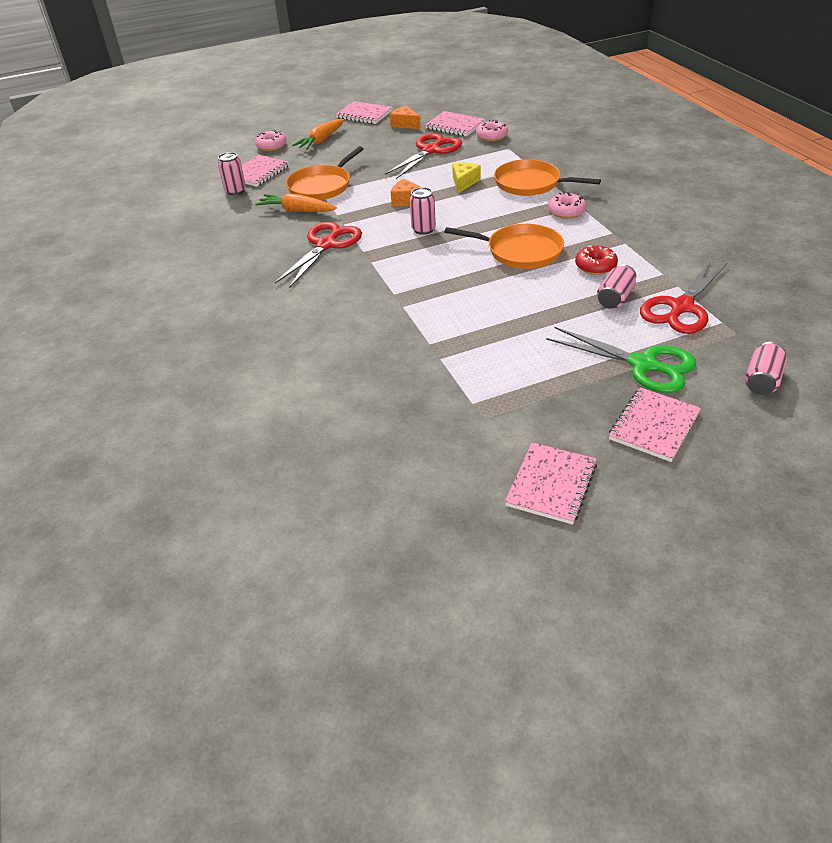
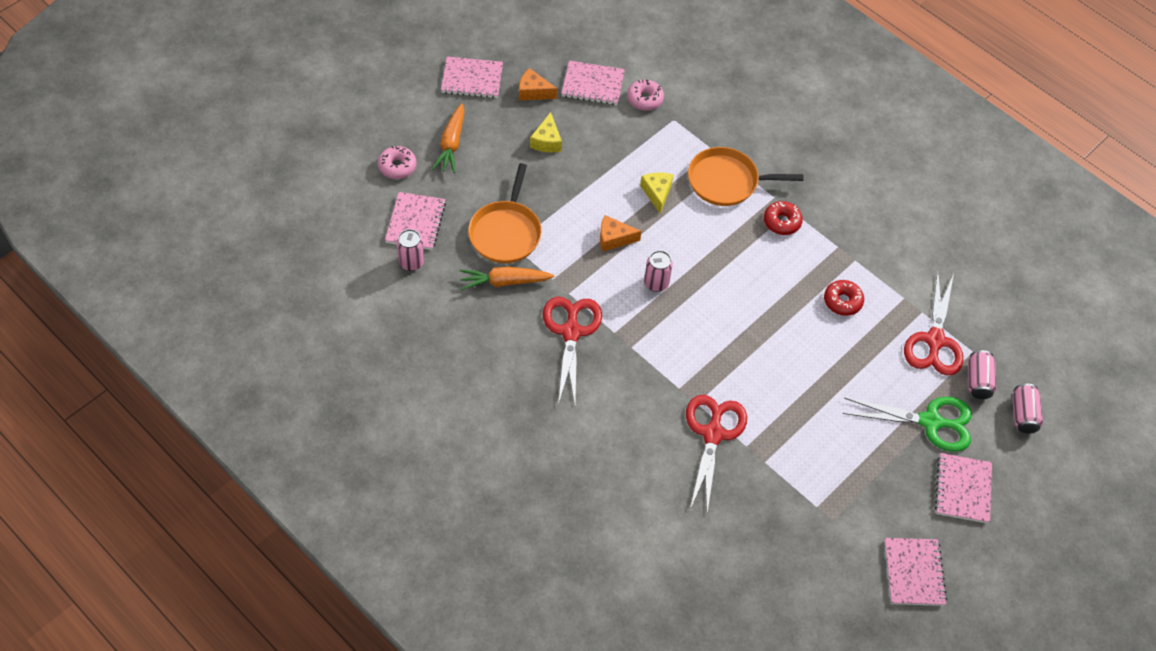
camera: 30 degrees left, 15 degrees up
(395, 147) = (546, 141): none -> yellow cheese
(431, 151) = (591, 140): red scissors -> red scissors (713, 434)
(520, 251) = (766, 296): orange pan -> none
(566, 211) = (782, 222): pink donut -> red donut
(615, 298) = (876, 342): pink can -> pink can (978, 381)

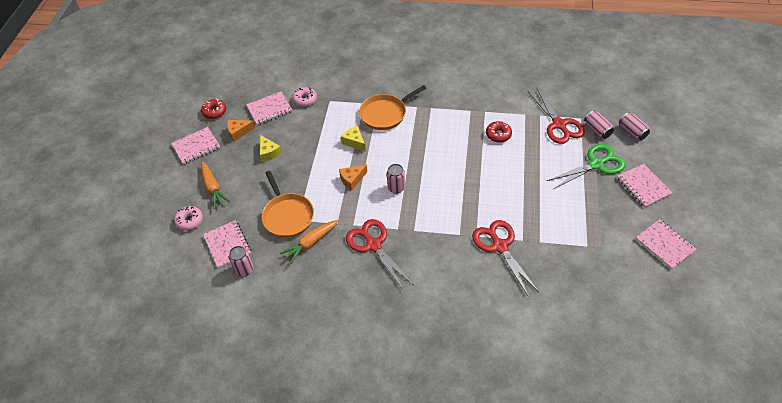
camera: 30 degrees left, 5 degrees down
(782, 222) = (432, 116): red donut -> red donut (214, 112)

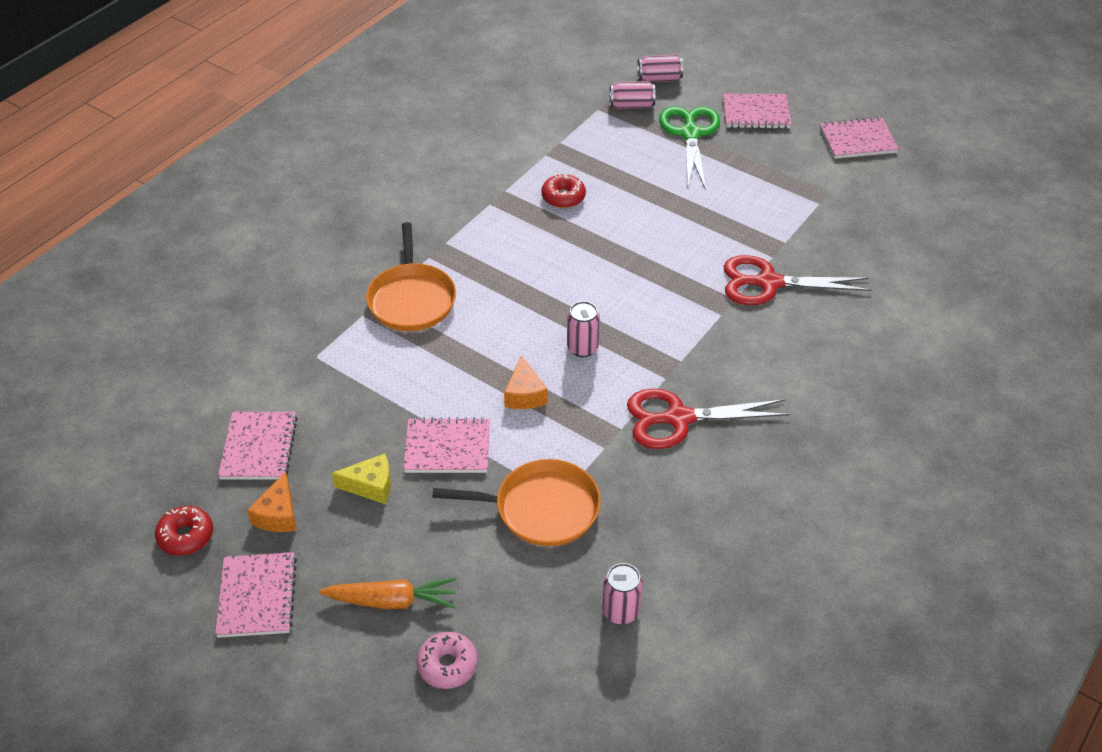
camera: 65 degrees left, 5 degrees down
(227, 245) = (548, 620): pink notebook -> pink notebook (447, 447)
(305, 100) = (282, 389): pink donut -> none
(310, 243) = (623, 497): orange carrot -> none
(354, 142) = (443, 360): yellow cheese -> none
(559, 125) = (593, 133): red scissors -> none

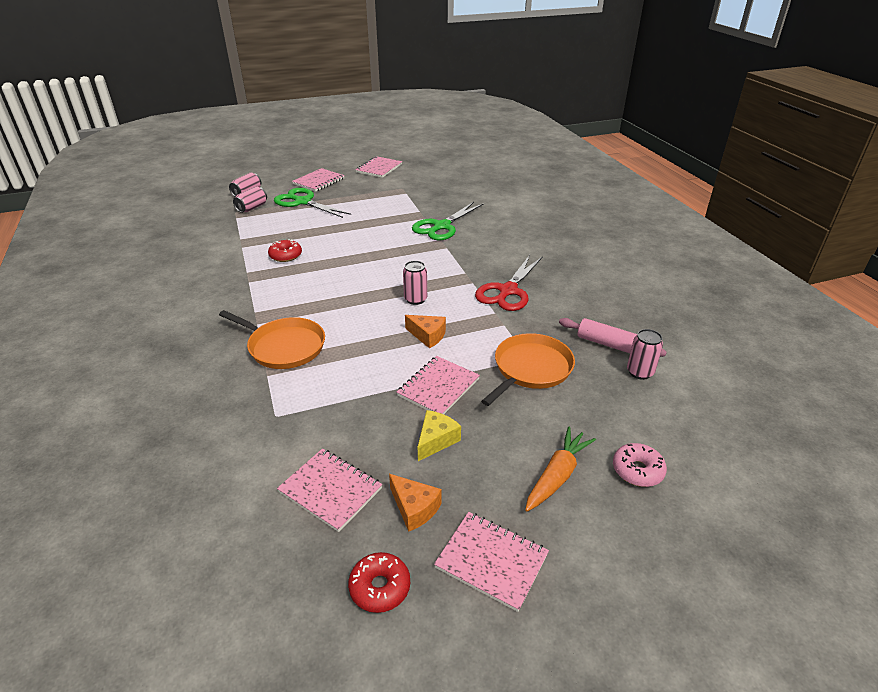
camera: 55 degrees left, 10 degrees down
(652, 561) = (609, 344): none -> pink rolling pin
(768, 283) = (441, 226): red scissors -> green scissors

